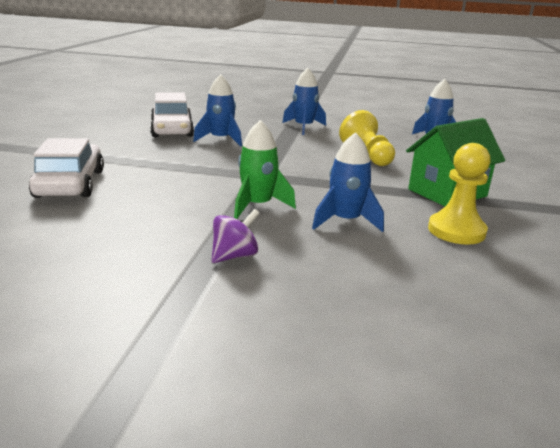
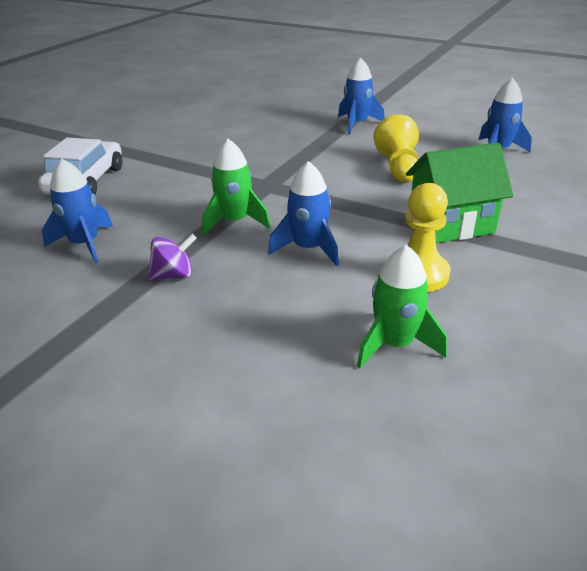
camera: 20 degrees right, 10 degrees up
(172, 129) = (217, 121): white car -> none
(220, 139) = (256, 136): blue rocket -> blue rocket (84, 244)
(489, 287) = (394, 344): none -> green rocket

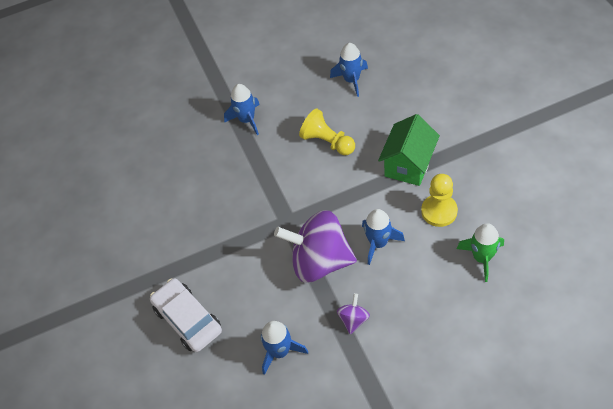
camera: 45 degrees left, 20 degrees up
(235, 221) = (319, 261): green rocket -> purple spinning top

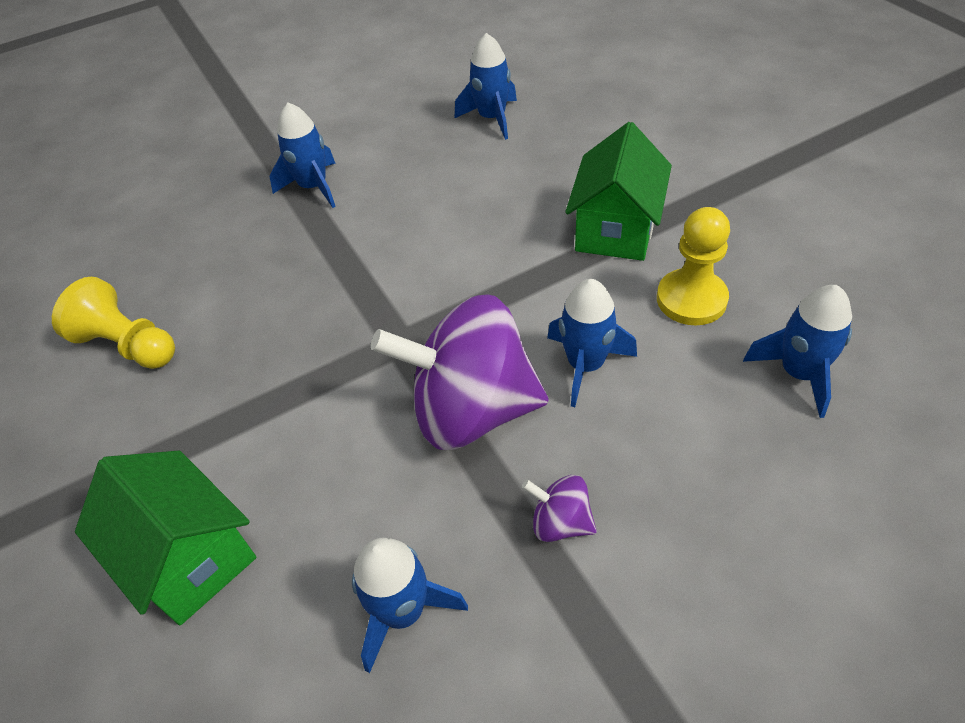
camera: 10 degrees left, 5 degrees down
(188, 319) = (189, 558): white car -> green house
(327, 142) = (462, 207): yellow pawn -> yellow pawn (128, 345)
(353, 319) = (560, 522): purple spinning top -> purple spinning top turned 75 degrees counterclockwise
(482, 258) = (799, 373): green rocket -> blue rocket

